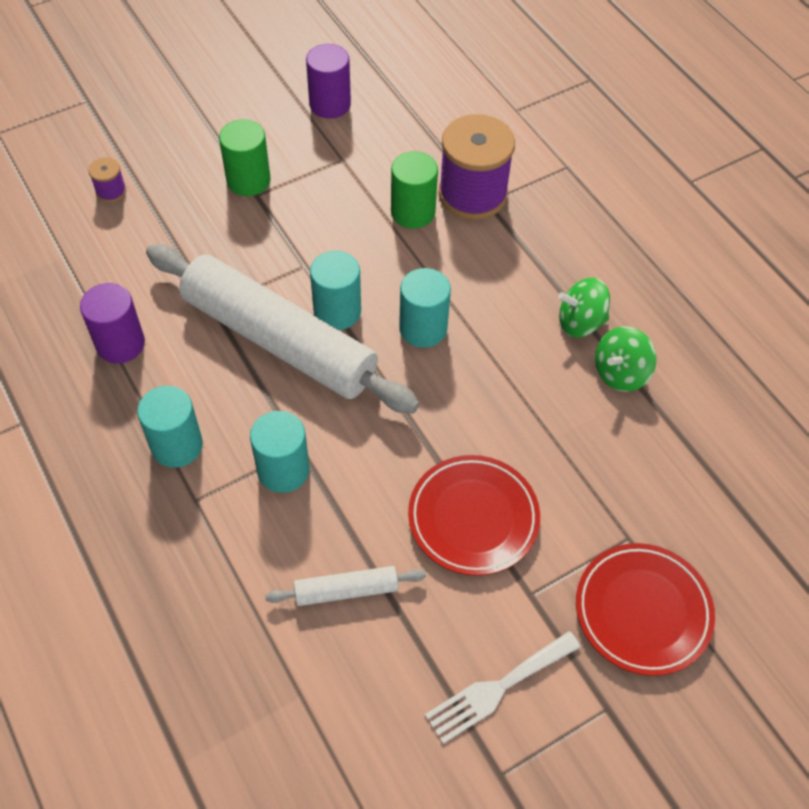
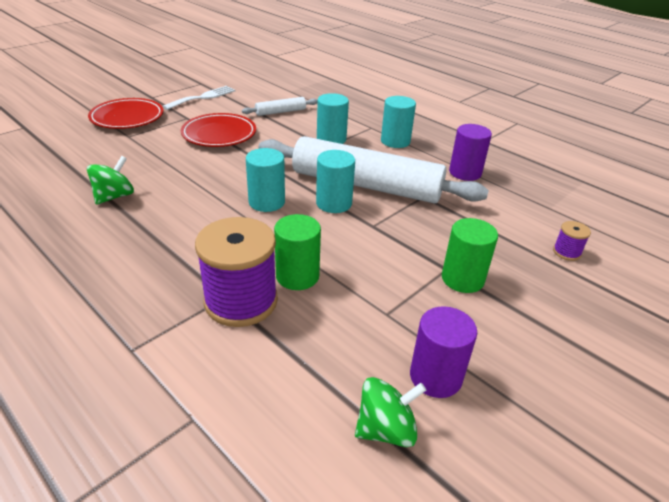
camera: 165 degrees right, 20 degrees down
(580, 322) = (140, 220): green spinning top -> green spinning top (386, 429)

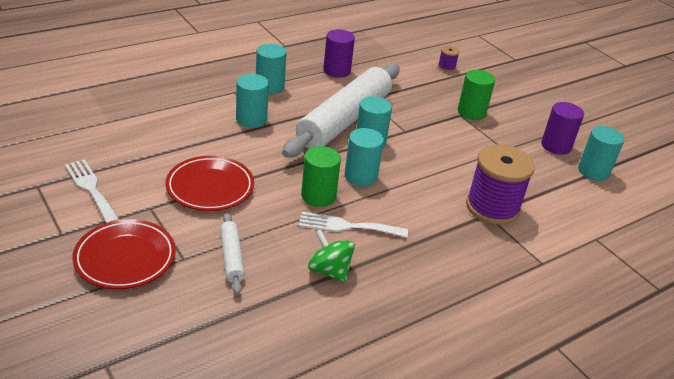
camera: 80 degrees left, 0 degrees up
(180, 200) = (347, 226): none -> white fork
(280, 112) = (169, 137): white rolling pin -> white rolling pin (232, 257)
(297, 276) = (465, 177): green cylinder -> green cylinder (318, 196)
(386, 429) = (593, 171): green spinning top -> turquoise cylinder

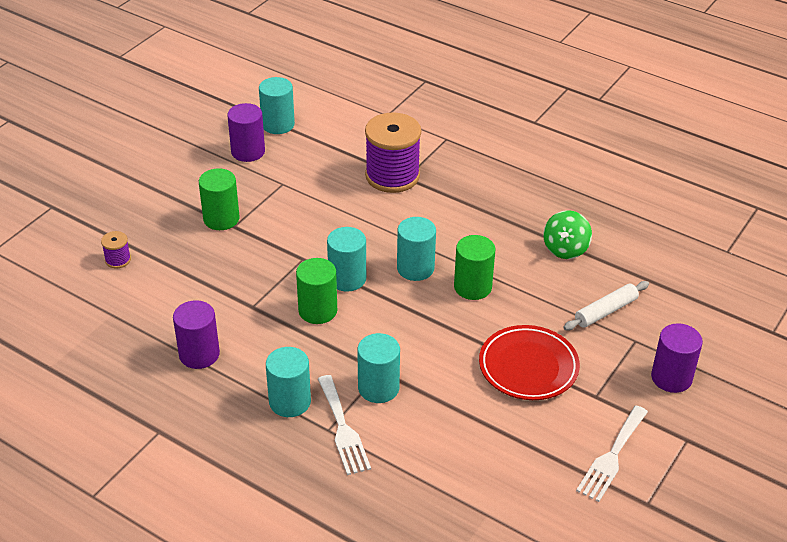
camera: 110 degrees left, 5 degrees up
(125, 258) = (671, 377): red plate -> purple cylinder
(344, 120) = (317, 310): white rolling pin -> green cylinder
(347, 226) = (499, 255): white fork -> white fork (343, 429)

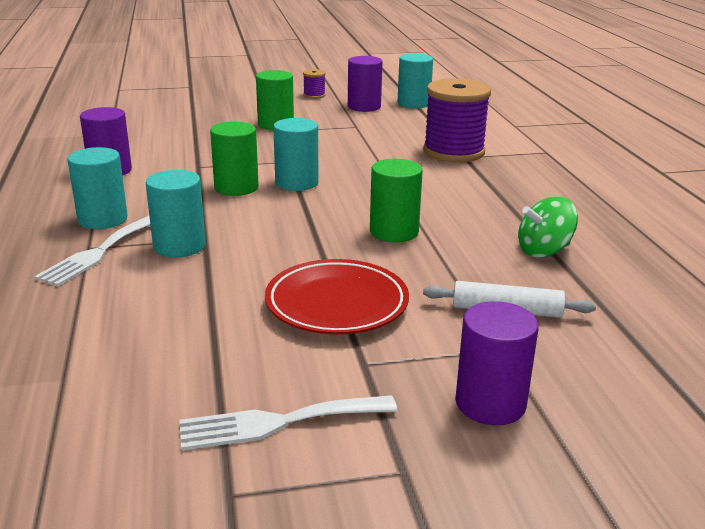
camera: 45 degrees right, 15 degrees down
(118, 260) = (171, 116): purple spool -> purple spool (314, 95)
(415, 268) = (365, 201): turquoise cylinder -> none

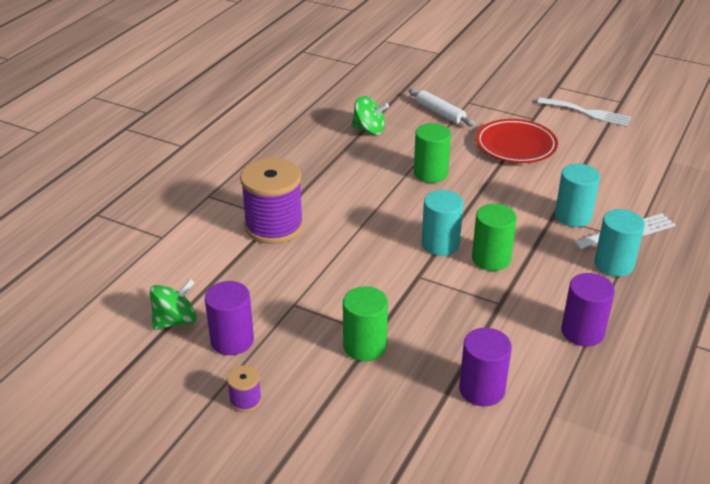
camera: 140 degrees left, 10 degrees up
(413, 104) = (175, 321): turquoise cylinder -> green spinning top
(490, 403) = (500, 89): purple cylinder -> purple cylinder (482, 389)

